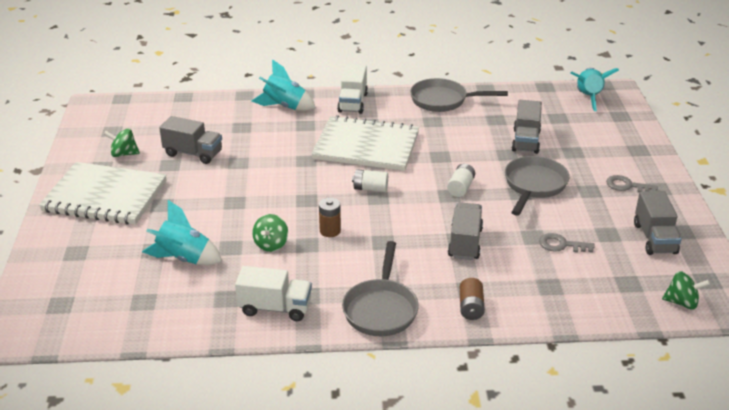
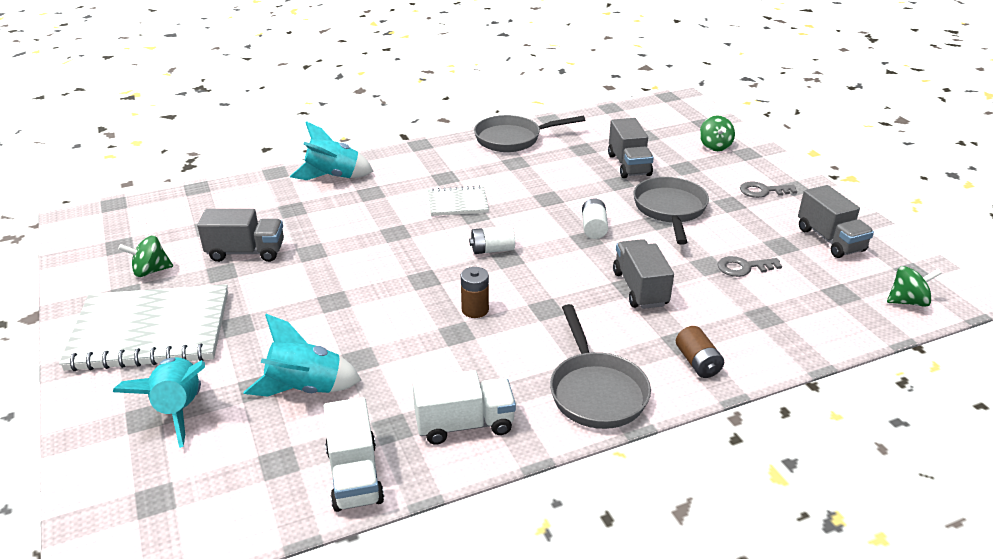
camera: 20 degrees left, 0 degrees up
(271, 244) = (411, 343): green spinning top -> green spinning top (714, 146)
(353, 103) = (412, 158): white truck -> white truck (355, 475)
(366, 146) = (458, 203): white notebook -> white notebook, size x0.50
(588, 97) = (661, 111): turquoise rocket -> turquoise rocket (178, 410)

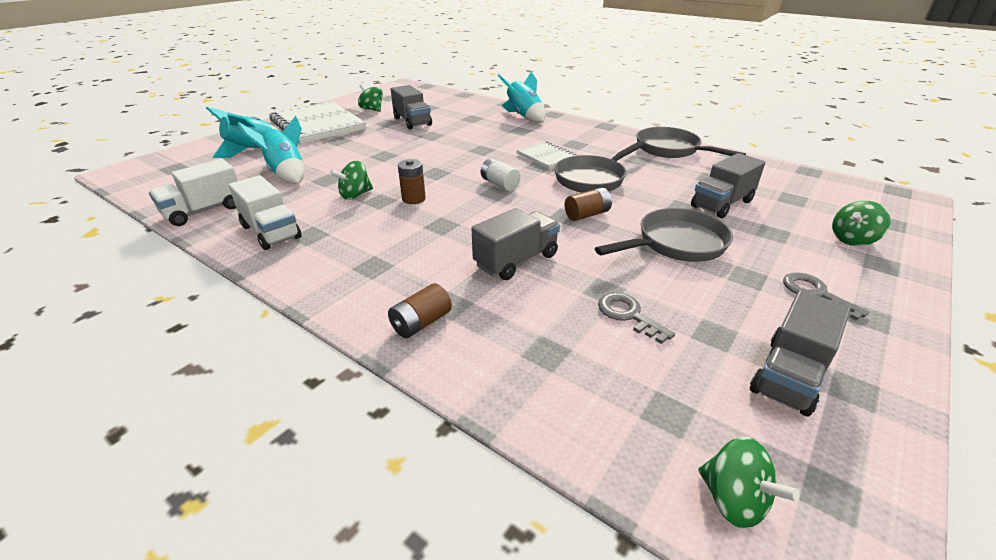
camera: 60 degrees right, 0 degrees up
(427, 346) = (355, 195): none -> green spinning top
(594, 228) = (587, 214): white battery -> brown battery
(596, 391) = (341, 276): grey pan -> grey pan (593, 178)

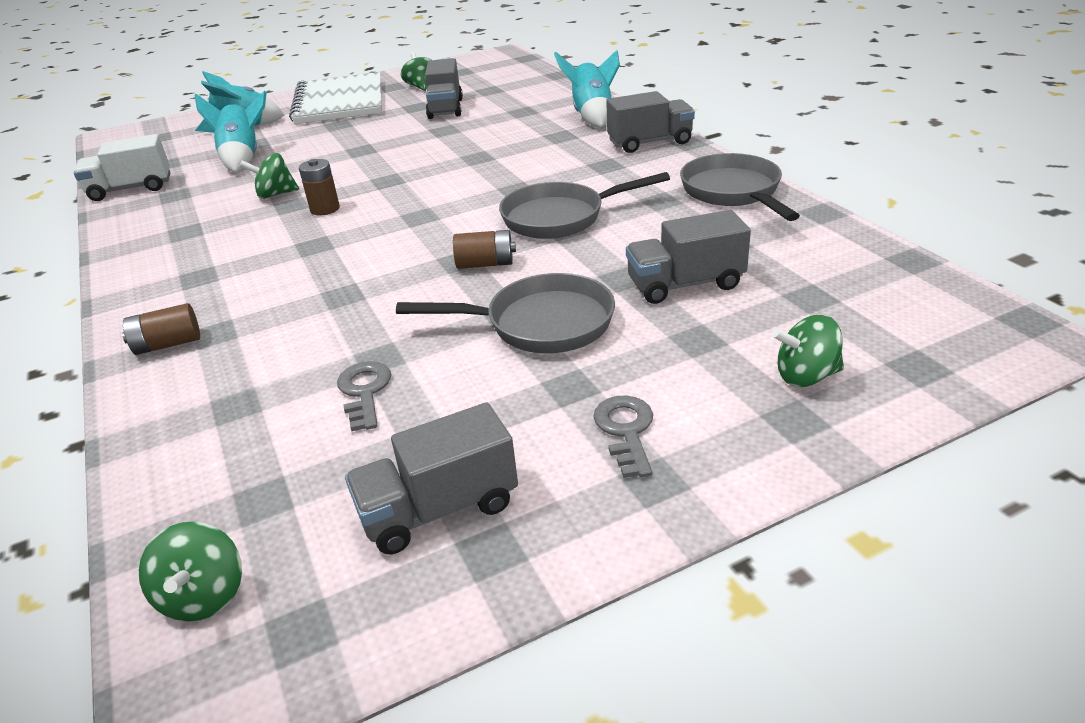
camera: 30 degrees right, 0 degrees up
(271, 232) = (158, 222): white truck -> none
(500, 184) = (438, 206): white battery -> none
(516, 260) = (334, 302): grey truck -> grey truck (650, 142)
(546, 157) = (543, 178): white notebook -> none

